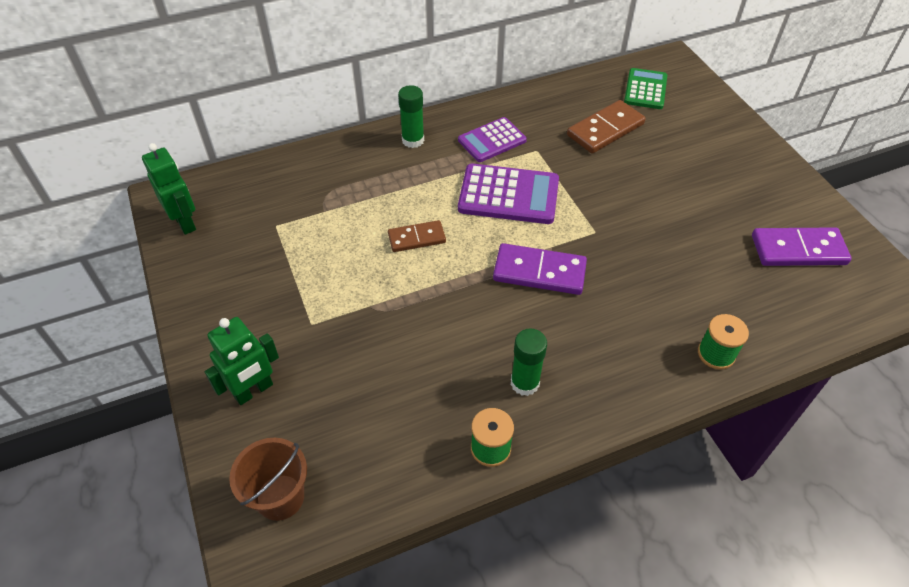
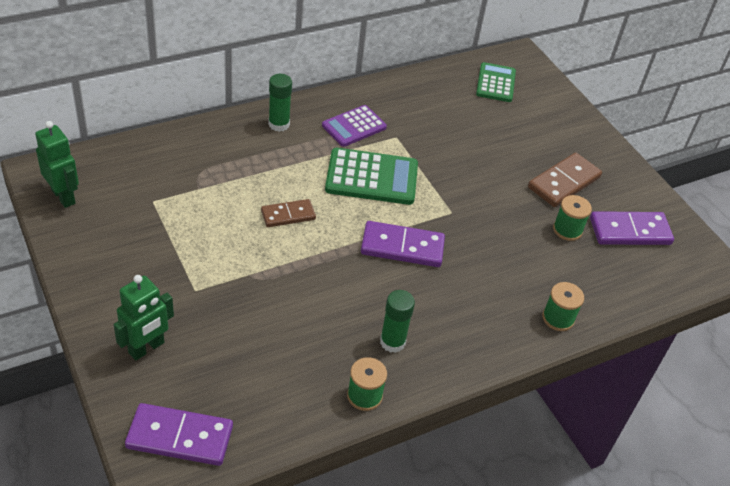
camera: 10 degrees left, 5 degrees down
(280, 497) = (180, 437): brown bucket -> purple domino
(508, 195) = (371, 177): purple calculator -> green calculator
(605, 130) = (459, 120): brown domino -> brown domino (564, 182)
(726, 249) = (567, 230): none -> green spool

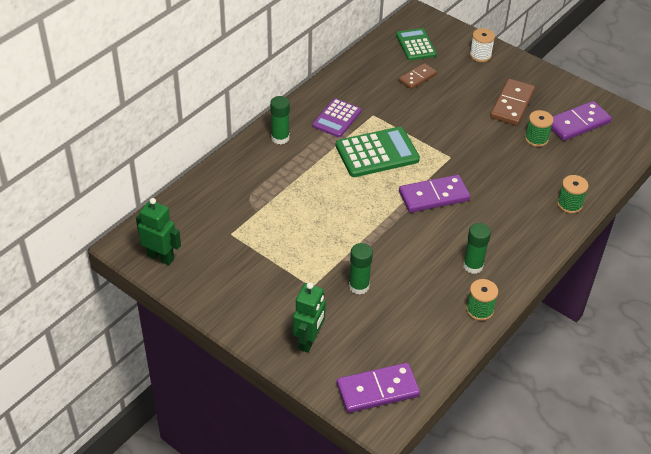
camera: 20 degrees left, 0 degrees up
(246, 311) = (359, 286): none -> green glue stick
(288, 215) = (337, 205): brown domino -> brown domino (417, 78)
(562, 118) = (480, 55): none -> white spool

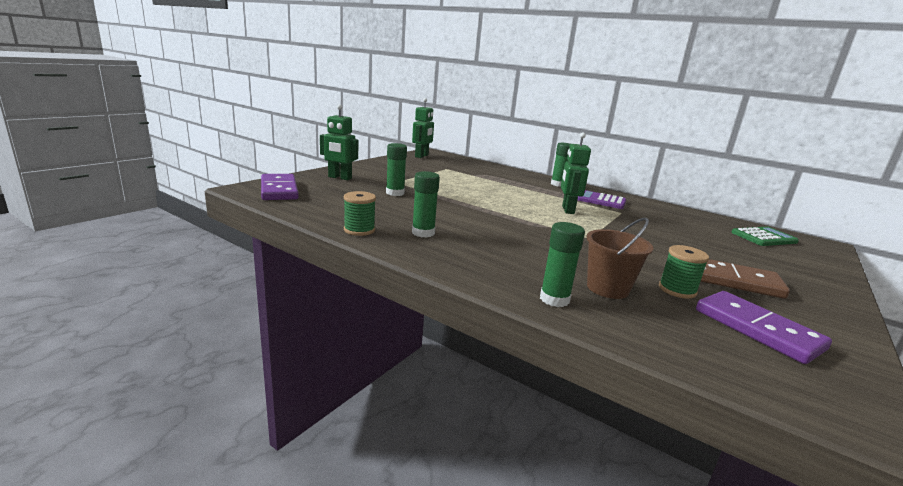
camera: 85 degrees right, 25 degrees down
(377, 153) = (567, 210): green calculator -> green robot
(417, 78) = (706, 234): brown domino -> none
(433, 196) = (521, 225): purple domino -> none
(480, 55) = (806, 270): white spool -> none
(545, 173) = (607, 288): none -> brown bucket
(569, 204) = (554, 299): green spool -> green glue stick

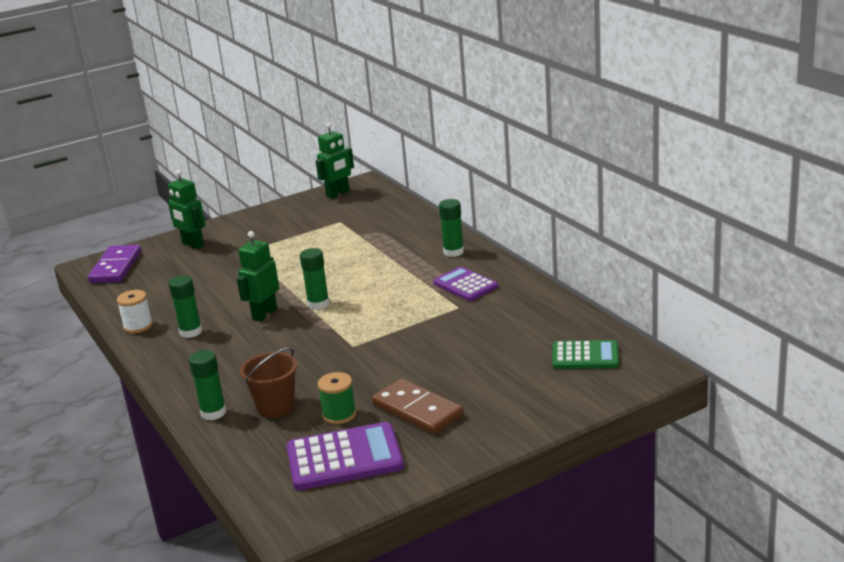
camera: 30 degrees right, 5 degrees up
(359, 230) = (138, 326): green spool -> white spool
(395, 193) = (225, 271): green glue stick -> green glue stick (318, 304)
(567, 210) = (392, 301): green robot -> green robot (264, 314)
(757, 329) = (344, 458): purple domino -> purple calculator

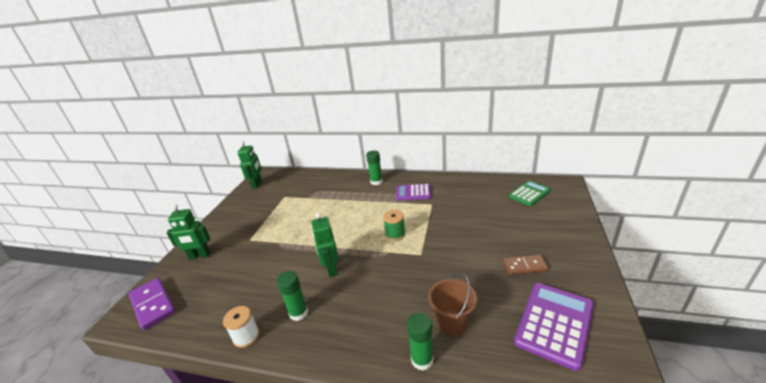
camera: 45 degrees left, 5 degrees up
(318, 304) = (354, 244): green glue stick -> none
(339, 414) = (495, 299): green spool -> green spool (395, 234)
(417, 410) = (525, 266): brown domino -> brown domino, size x0.64

